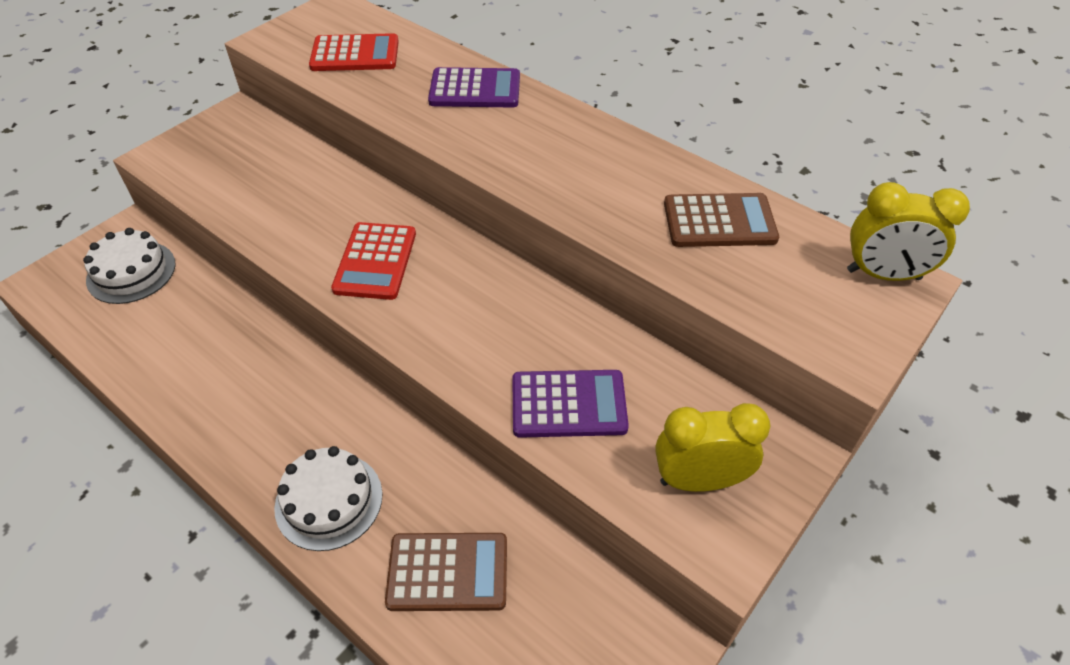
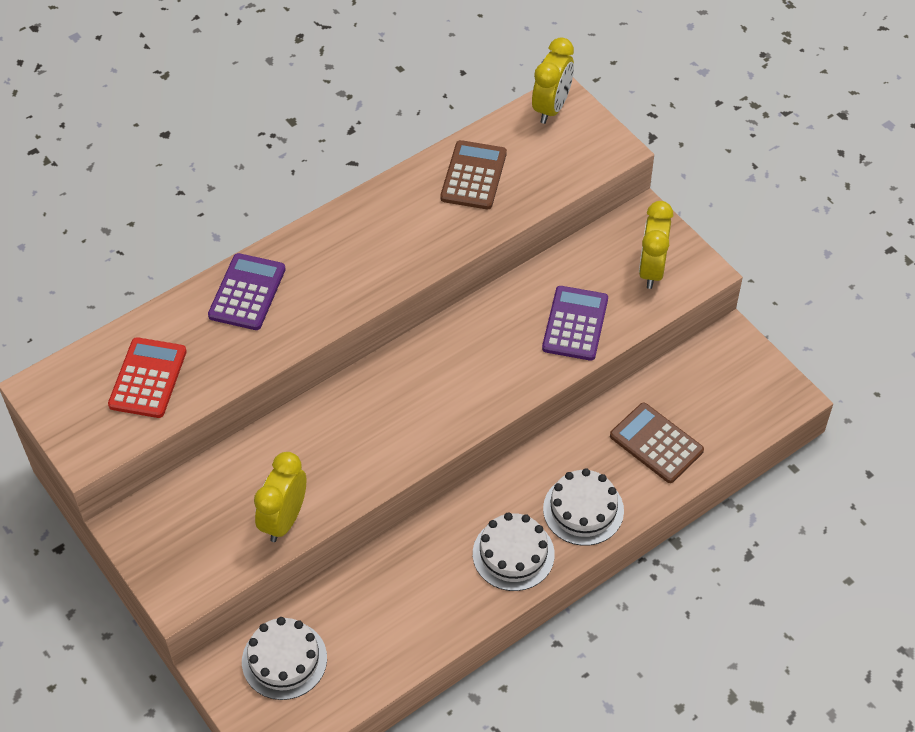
camera: 75 degrees left, 5 degrees up
(244, 205) = (284, 519): none -> yellow clock
(259, 437) = (513, 554): none -> white cake
(375, 261) = (394, 423): red calculator -> none
(448, 572) = (656, 443): brown calculator -> brown calculator turned 60 degrees counterclockwise

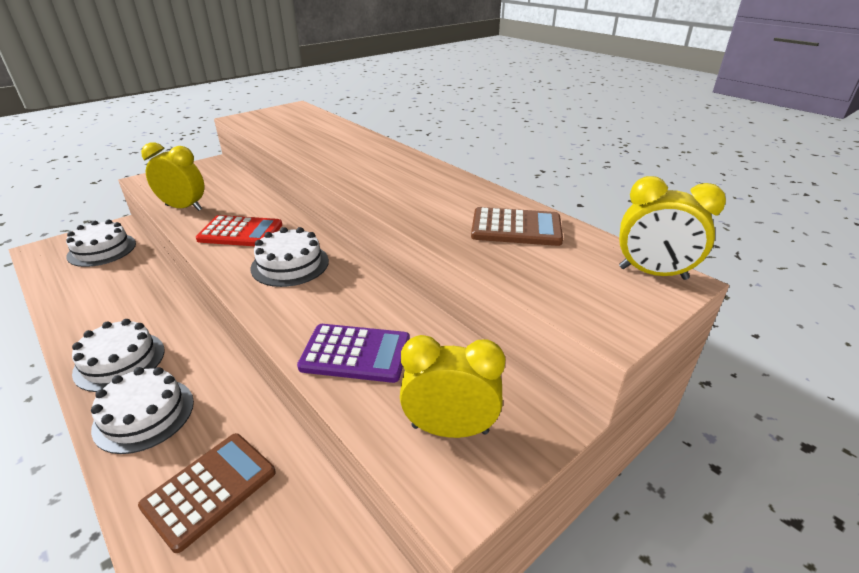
camera: 85 degrees right, 20 degrees down
(148, 378) = (292, 127): red calculator -> red calculator (240, 232)
(247, 292) = (363, 147): purple calculator -> none
(436, 385) = (290, 264): none -> white cake

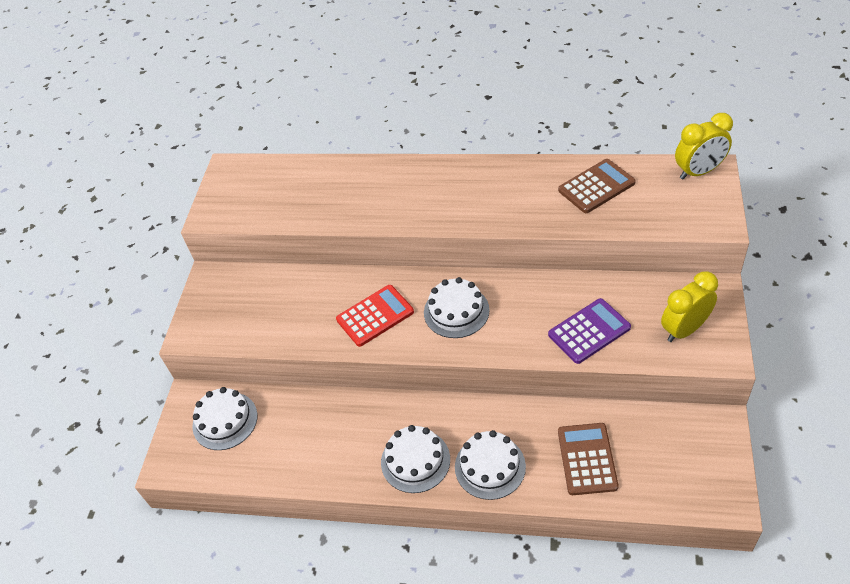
camera: 35 degrees left, 15 degrees up
(184, 208) = (286, 331): yellow clock -> none

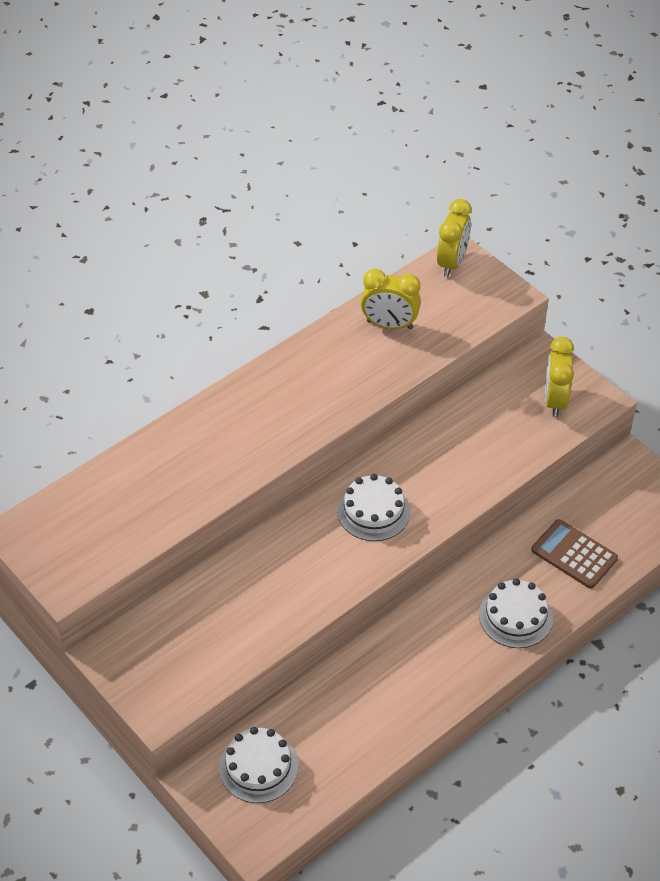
camera: 55 degrees left, 0 degrees up
(375, 316) = (311, 566): red calculator -> none
(415, 460) = (457, 659): white cake -> none
(589, 331) = (492, 451): purple calculator -> none
(596, 187) = (389, 325): brown calculator -> yellow clock

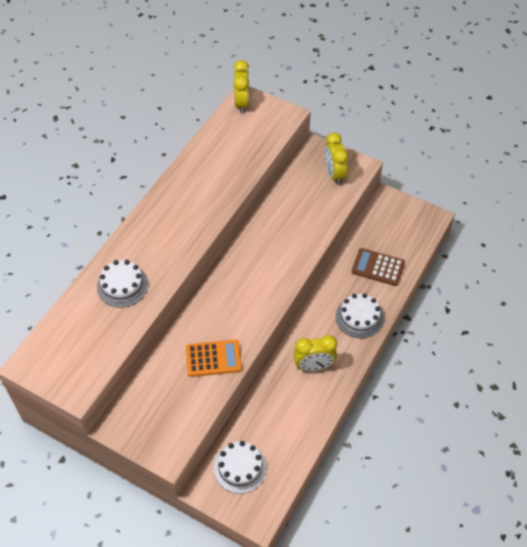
camera: 20 degrees left, 5 degrees up
(273, 604) = (213, 358): none -> orange calculator
(373, 511) = (252, 278): white cake -> white cake (122, 285)
(389, 325) = (219, 154): yellow clock -> yellow clock (314, 366)

